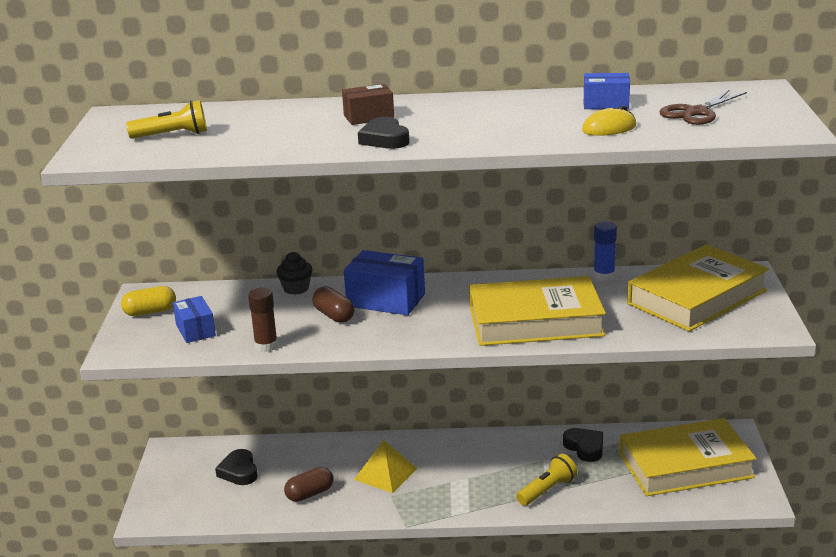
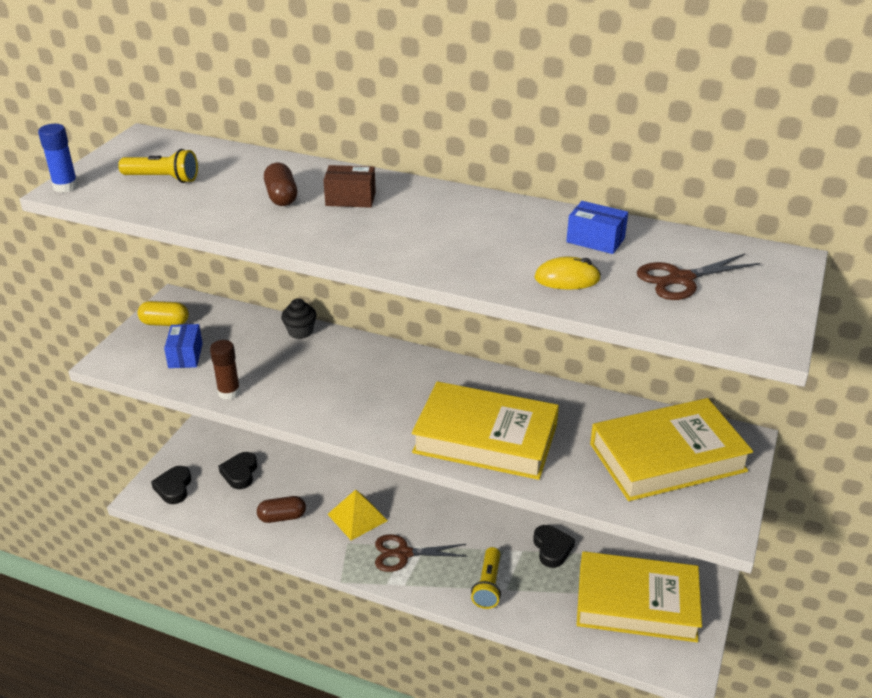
camera: 20 degrees right, 10 degrees up
(334, 315) = (310, 374): brown capsule -> brown capsule (281, 197)
(384, 139) = (337, 234): black heart -> black heart (174, 488)
(386, 300) = (367, 369): blue box -> none
(451, 489) = (403, 554): none -> brown scissors
(547, 490) = (488, 585): yellow flashlight -> yellow flashlight turned 120 degrees clockwise
(604, 276) = (591, 400): blue glue stick -> blue glue stick (65, 187)

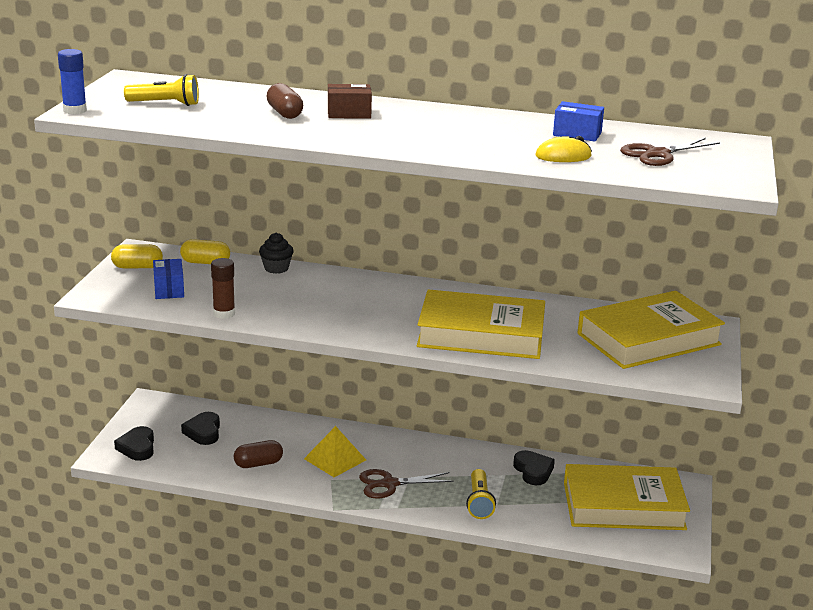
camera: 10 degrees left, 10 degrees down
(233, 320) = (205, 262): none -> yellow capsule

